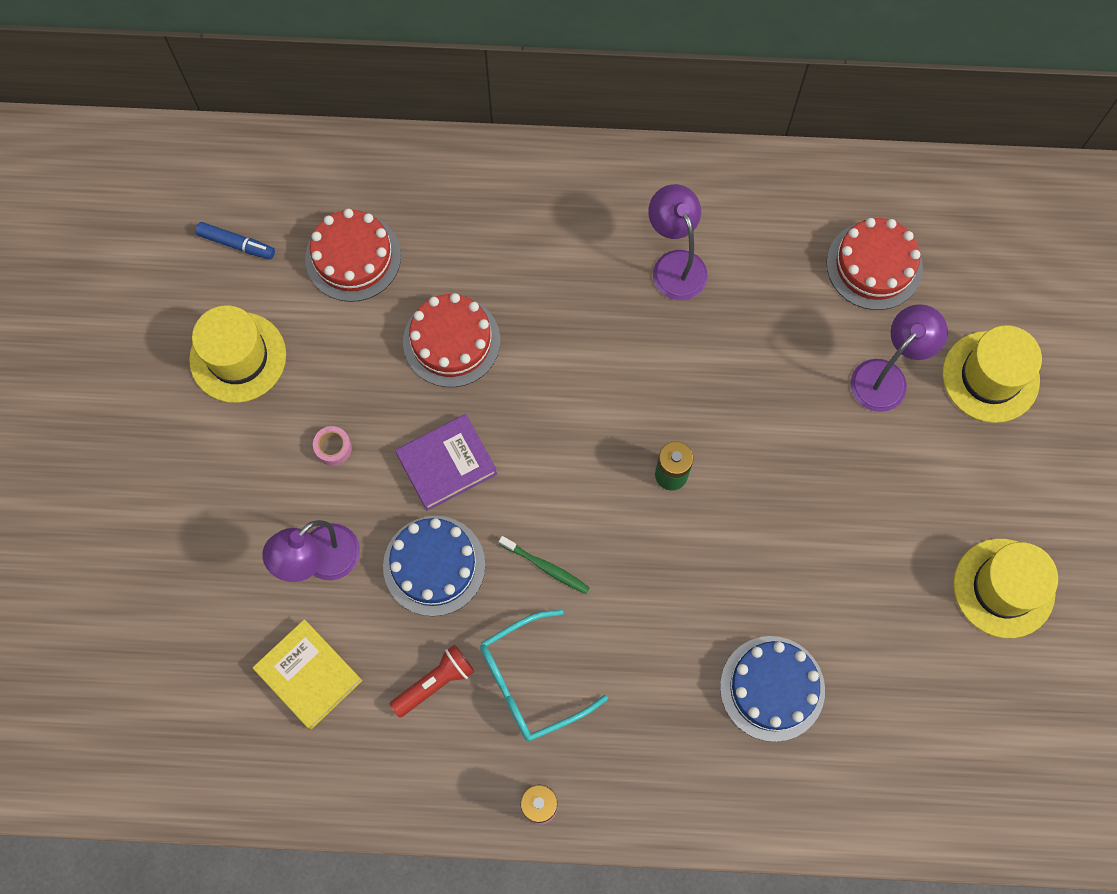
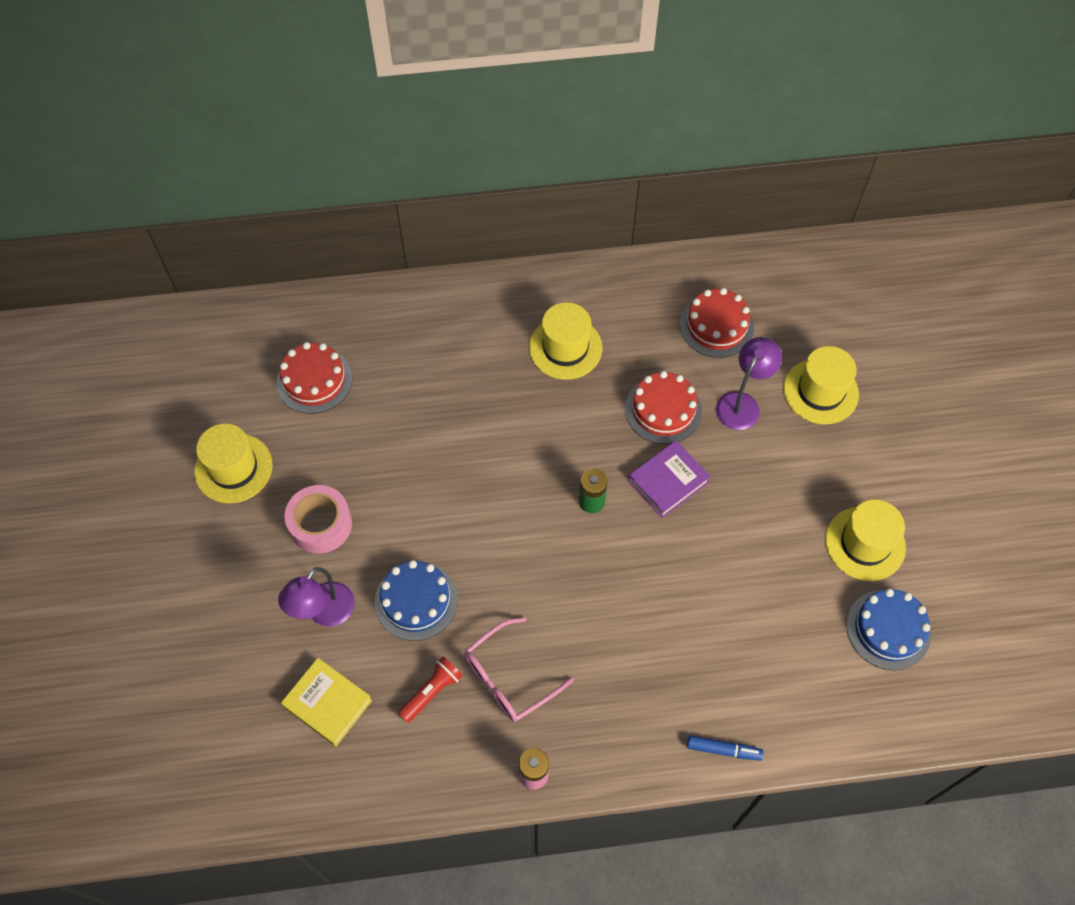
camera: 10 degrees left, 10 degrees down
(237, 244) = (220, 385): blue marker -> blue marker (723, 750)
(333, 448) = (320, 524): pink tape -> pink tape, size x2.13
(447, 464) = (413, 522): purple book -> purple book (668, 482)
(451, 341) = (402, 430): red cake -> red cake (663, 410)
(530, 682) = (509, 677): turquoise glasses -> pink glasses
(546, 567) = (506, 587): green toothbrush -> none
(675, 264) = (565, 348): purple lamp -> yellow hat
(772, 688) = (702, 649): blue cake -> blue cake (888, 629)

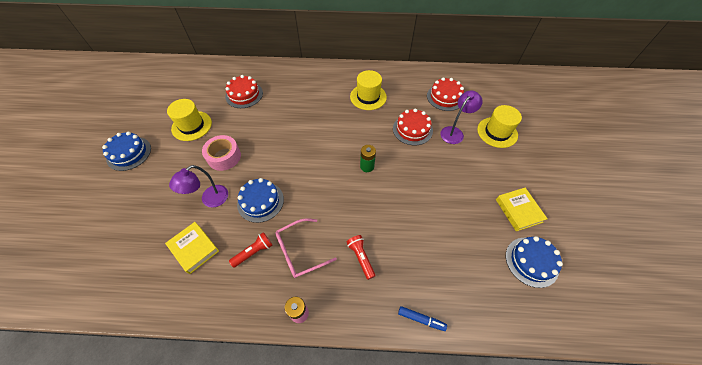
camera: 10 degrees right, 5 degrees down
(134, 546) = (129, 153): none -> blue cake
(613, 670) = (361, 257): none -> red flashlight
(668, 482) = (410, 163): purple book -> none
(865, 543) = (518, 210): yellow hat -> yellow book

